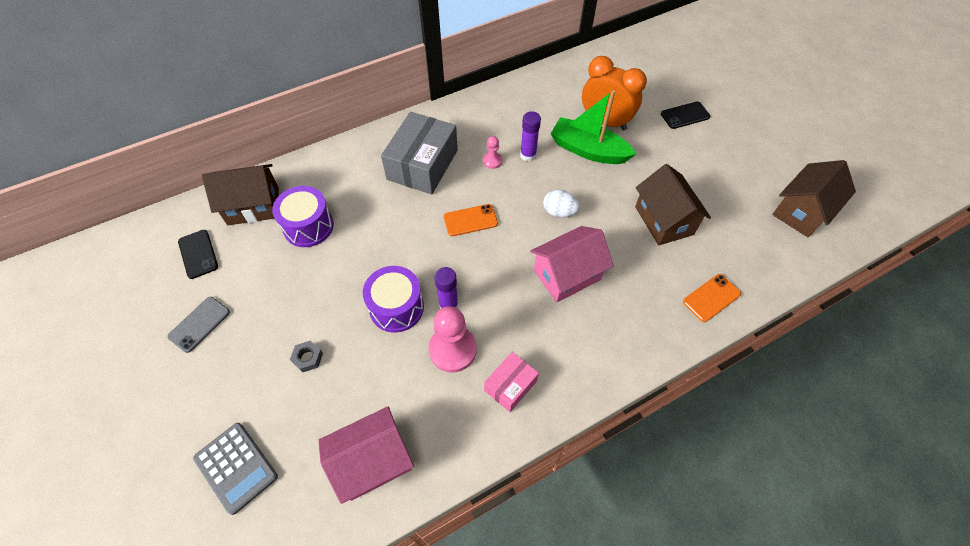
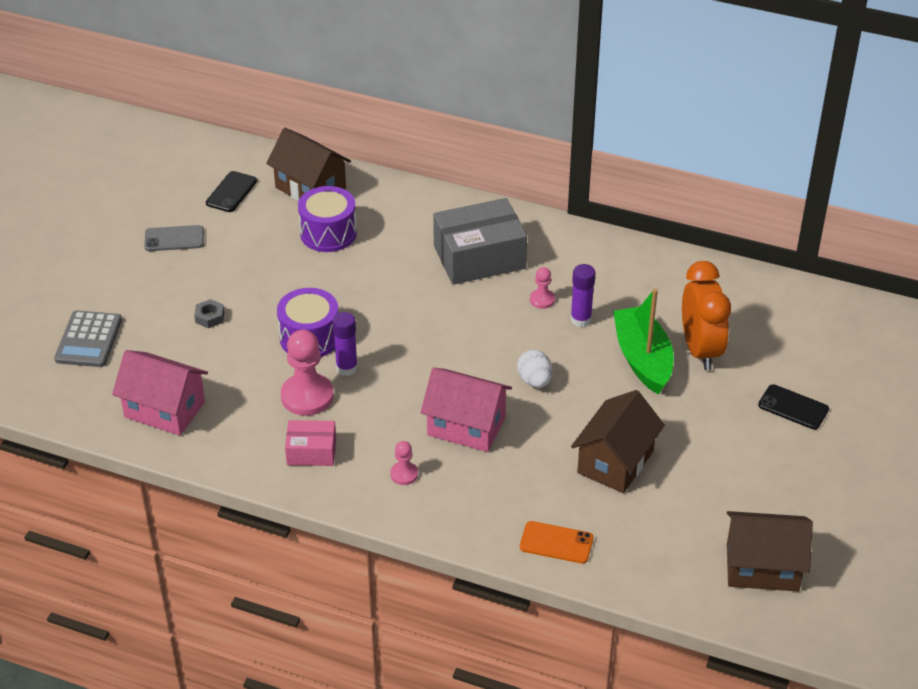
camera: 50 degrees right, 15 degrees down
(470, 220) = (453, 327): orange phone -> none
(581, 342) = (404, 474): none -> pink pawn

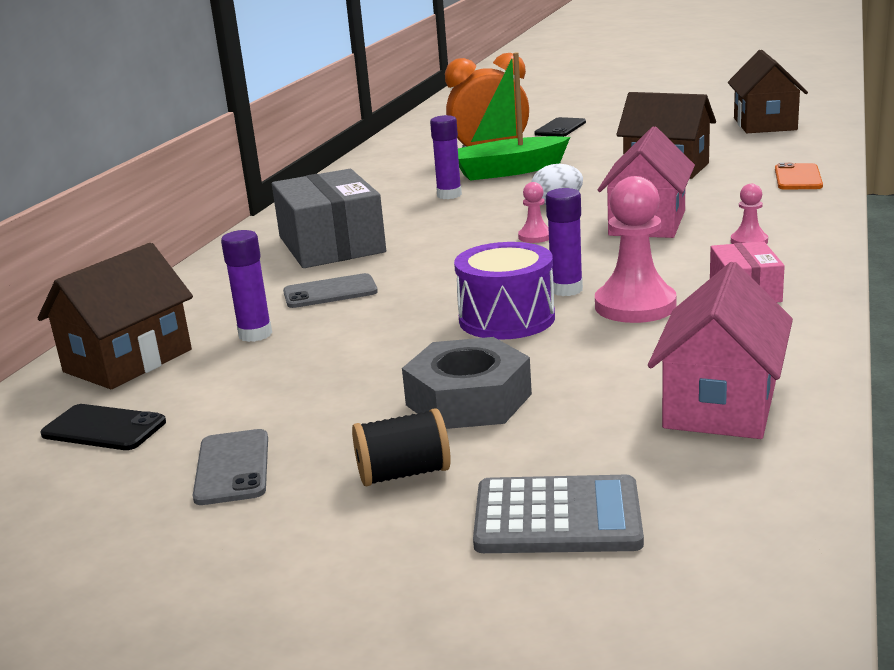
camera: 90 degrees left, 20 degrees down
(145, 293) = (403, 474): none -> black spool
(210, 317) = (468, 399): grey nut -> grey nut, size x2.13
(328, 233) = (255, 334): purple drum -> purple glue stick
(385, 260) = (330, 292): none -> grey phone
(542, 300) = (415, 212): pink pawn -> pink pawn (535, 237)

